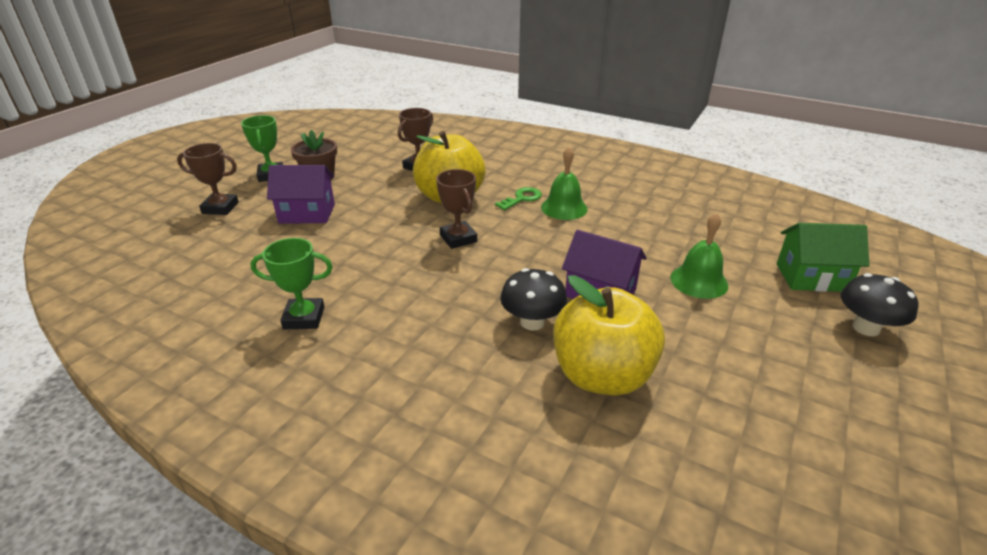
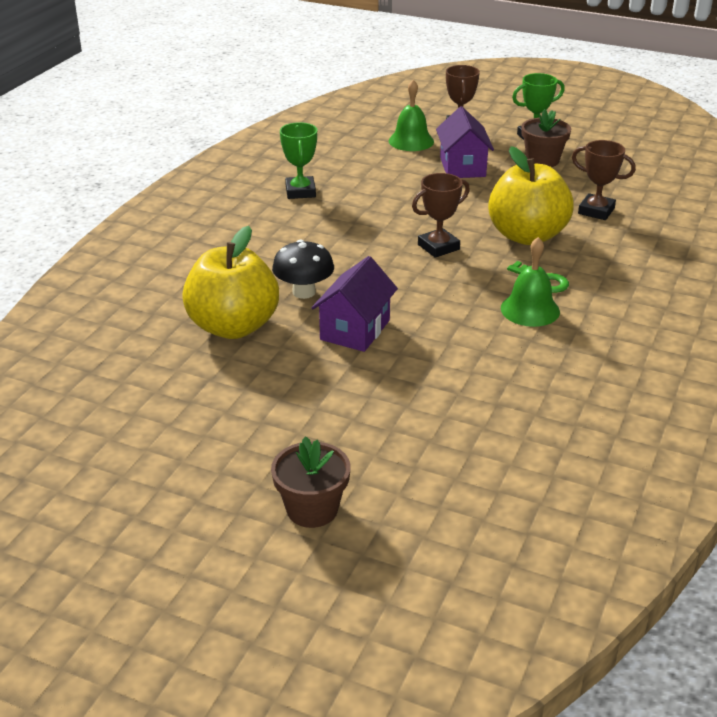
camera: 85 degrees right, 0 degrees up
(699, 281) = (387, 396): green bell -> green bell (411, 141)
(811, 277) = (412, 489): green house -> none
(866, 328) = (312, 509): black mushroom -> brown flower pot

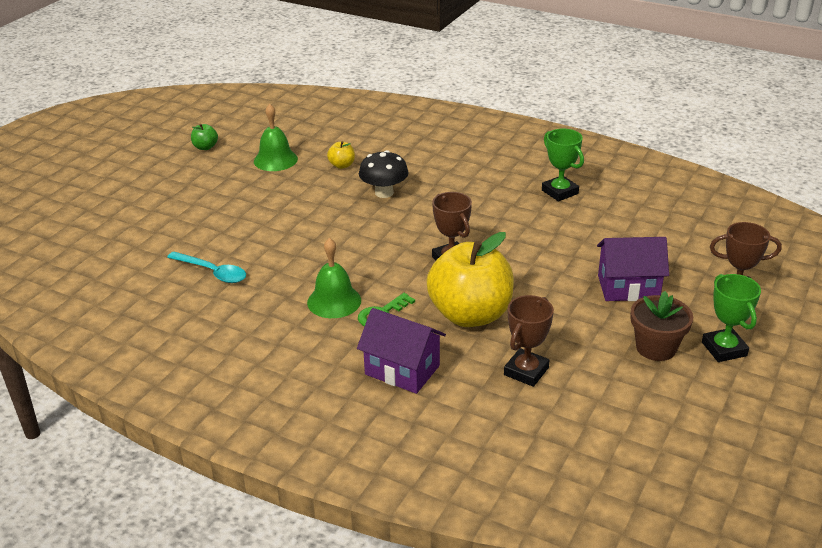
camera: 95 degrees right, 0 degrees up
(163, 458) = (205, 147): none -> green apple
(233, 327) = (342, 165): yellow apple -> yellow apple, size x0.40
(300, 191) = (560, 192): green trophy -> green trophy turned 60 degrees clockwise
(312, 509) = (135, 194): brown flower pot -> none
(355, 330) = (325, 213): purple house -> purple house (402, 370)
(411, 141) = (689, 258): green bell -> green bell (275, 160)
(499, 400) = (212, 272): none -> turquoise spoon

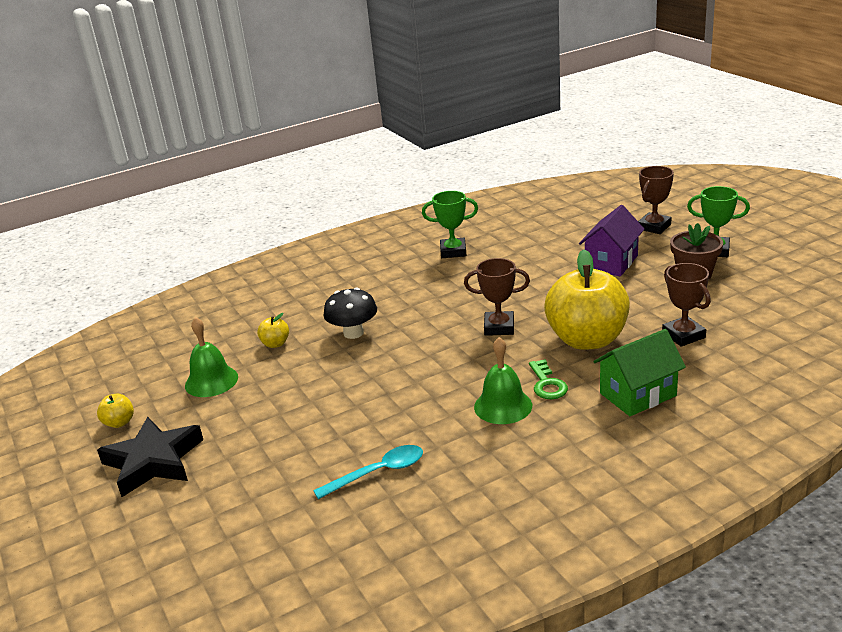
camera: 55 degrees left, 5 degrees down
(172, 178) = (153, 461): none -> black star
(205, 147) = (119, 422): green apple -> yellow apple
(402, 370) = (638, 394): purple house -> green house

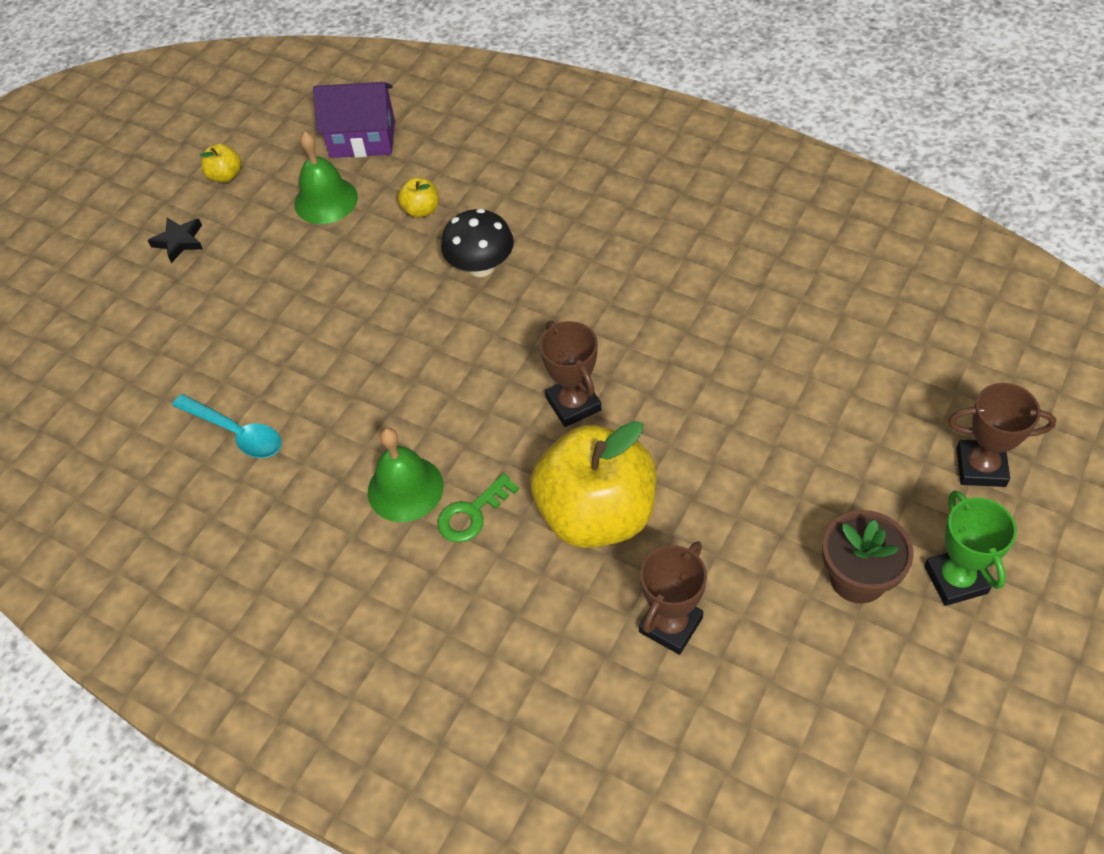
camera: 60 degrees right, 25 degrees up
(153, 461) = (179, 241): black star -> black star, size x0.49
(453, 251) = (737, 260): green trophy -> none
(611, 262) = (825, 457): purple house -> purple house (362, 139)
(638, 394) = (497, 623): green house -> none

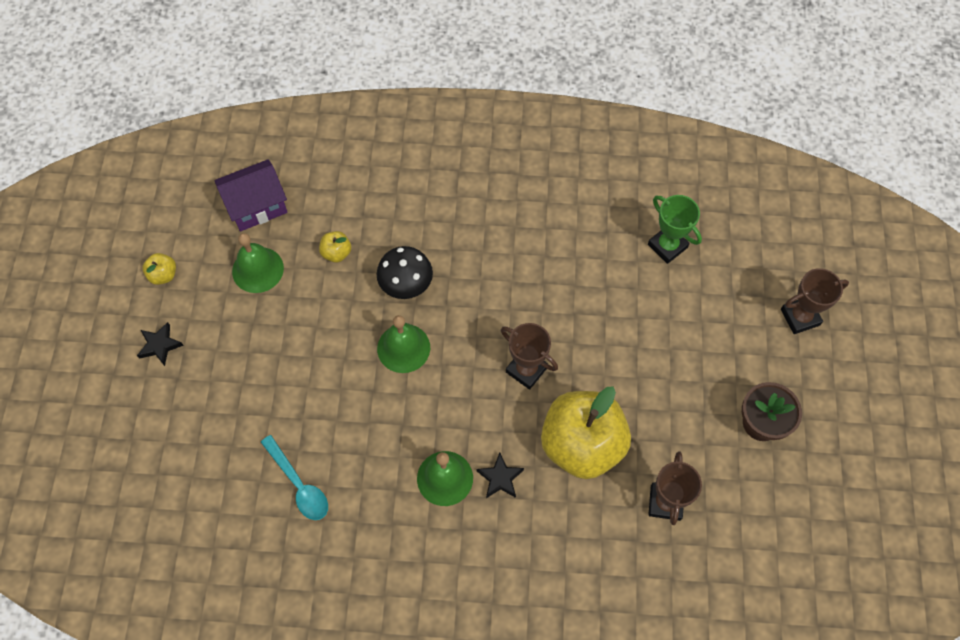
camera: 30 degrees left, 10 degrees up
(236, 433) = (299, 484): turquoise spoon -> turquoise spoon turned 45 degrees clockwise
(439, 331) = (403, 348): none -> green bell
(472, 513) = (500, 478): green key -> black star
(955, 579) = (817, 401): green trophy -> green trophy (667, 246)

